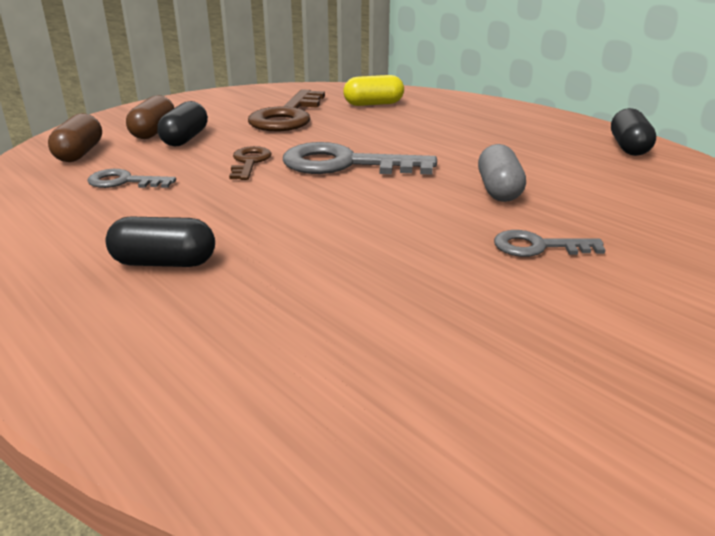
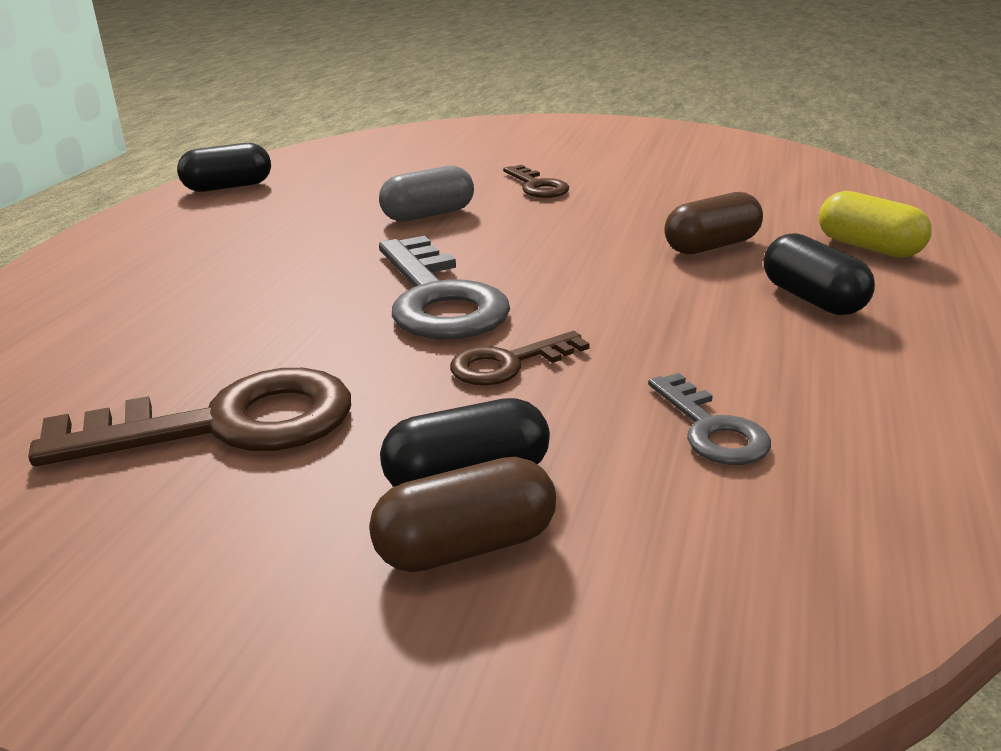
camera: 120 degrees left, 0 degrees up
(80, 153) = (687, 567): brown capsule -> brown capsule (711, 246)
(373, 104) = (84, 366): yellow capsule -> yellow capsule (868, 247)
(538, 247) = (537, 186): grey key -> brown key

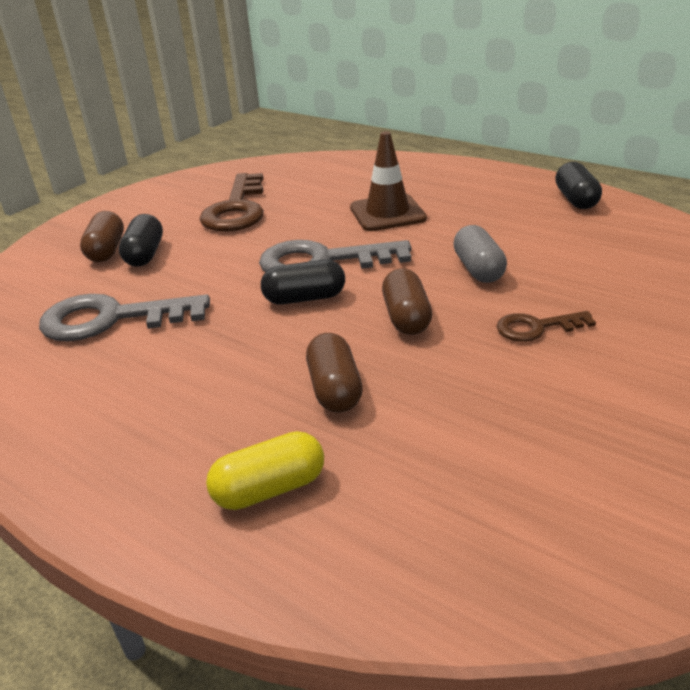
camera: 110 degrees right, 5 degrees up
(261, 280) = (387, 213): none -> brown traffic cone
(508, 363) = (226, 274): brown key -> none
(555, 234) = (406, 317): none -> brown capsule
(711, 429) = (111, 319): grey key -> grey key, size x1.86
(812, 299) = (204, 408): black capsule -> black capsule (304, 298)

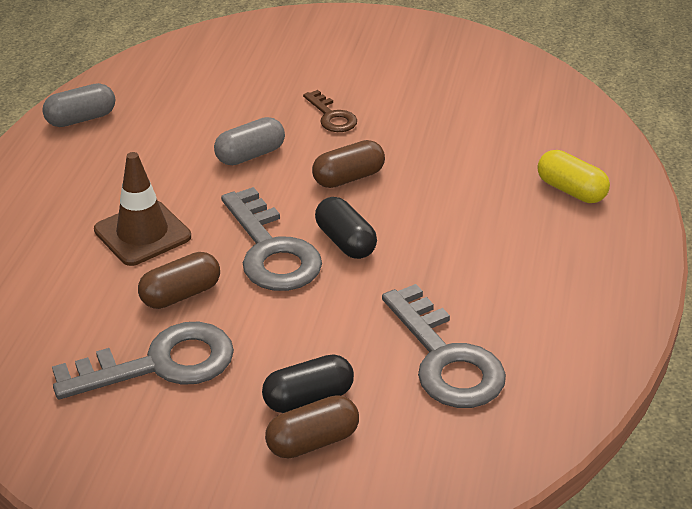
camera: 115 degrees left, 5 degrees up
(236, 209) = (161, 364): brown key -> grey key
(335, 389) = (461, 190): brown capsule -> brown capsule (181, 294)
(575, 200) = (81, 119): black capsule -> grey capsule

